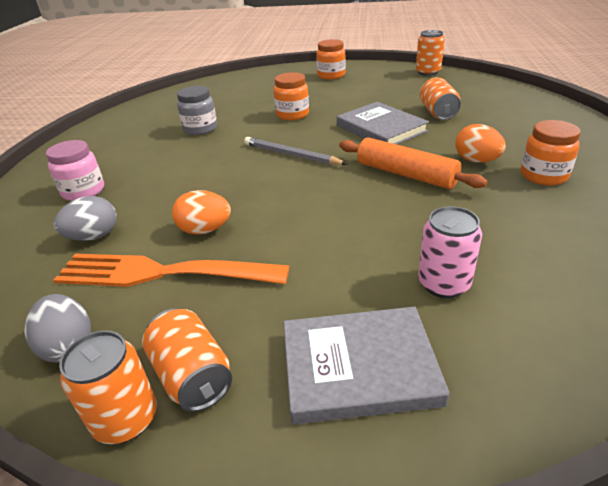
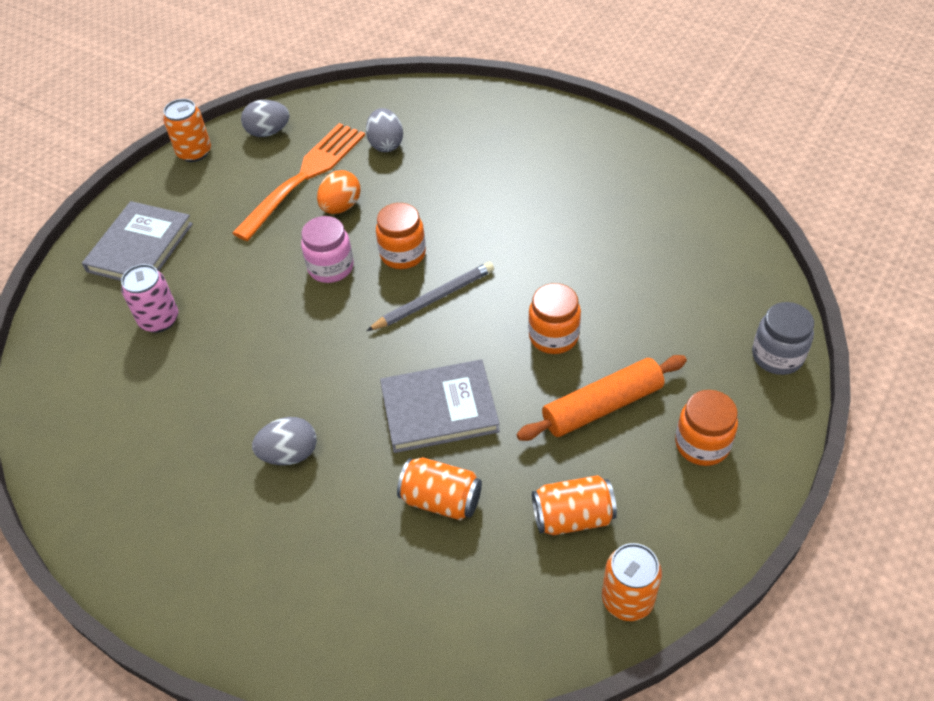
camera: 115 degrees right, 15 degrees up
(83, 191) = (473, 139): pink jar -> pink jar (331, 267)
(192, 376) = (199, 179): orange can -> orange can (572, 517)
(200, 129) = (569, 238): grey jar -> grey jar (777, 356)
(405, 174) = (315, 376): orange rolling pin -> orange rolling pin (602, 406)
(476, 161) = (289, 454): orange egg -> grey egg
(543, 175) = (214, 492): orange jar -> orange jar (403, 254)

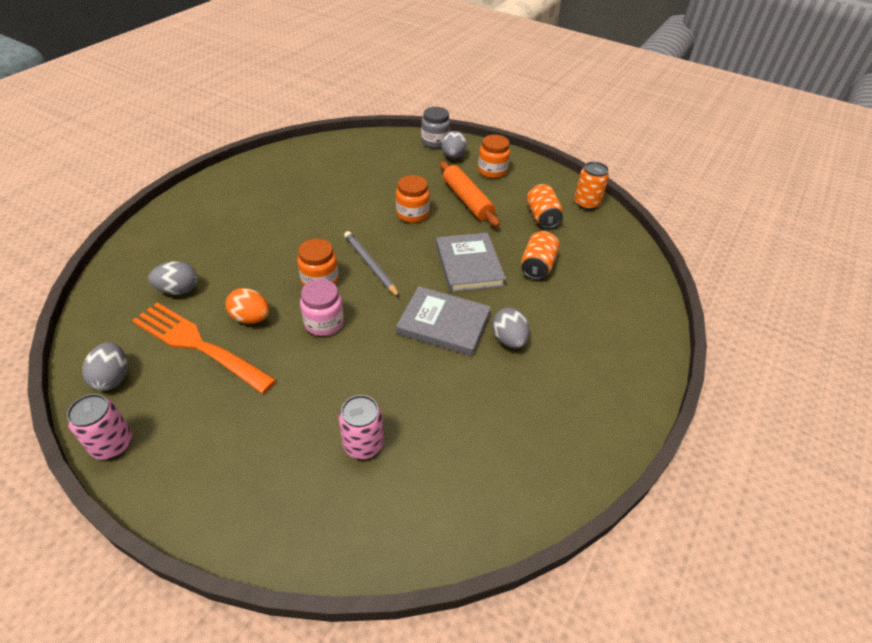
camera: 95 degrees left, 5 degrees down
(140, 247) = (255, 478): grey book -> grey book (443, 324)
(194, 152) = (112, 444): orange can -> pink can
(734, 385) = (453, 156): none -> grey egg

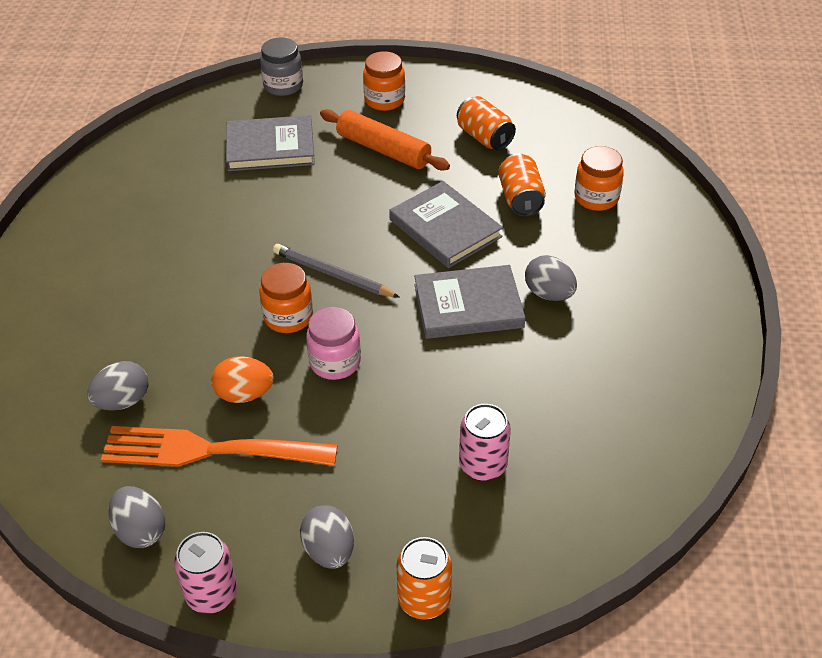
camera: 25 degrees left, 0 degrees up
(397, 174) = (270, 147): none -> grey book
(412, 214) = (331, 192): orange jar -> orange jar (596, 198)
(453, 156) = (322, 98): grey egg -> grey egg (329, 551)
(586, 203) = (522, 102): orange can -> orange can (424, 599)

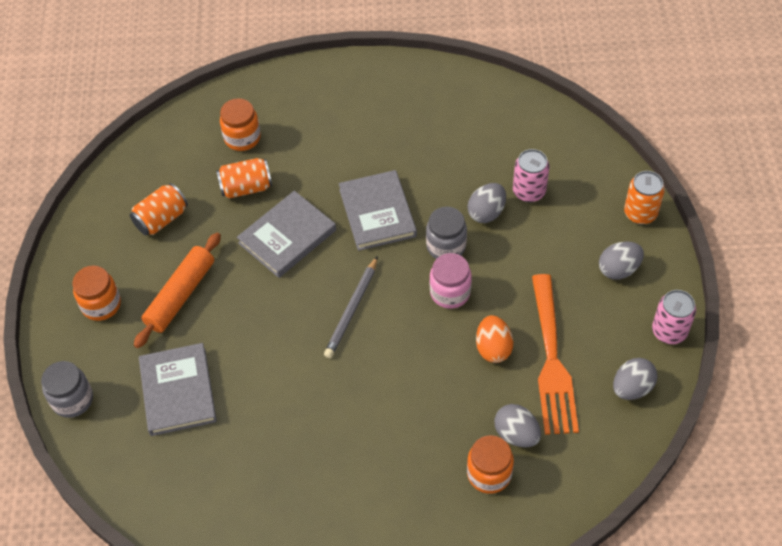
camera: 95 degrees left, 10 degrees up
(288, 317) = (406, 333): orange jar -> orange jar (489, 474)
(405, 366) = (446, 246): none -> grey jar
(549, 294) = (358, 163): grey egg -> grey egg (486, 212)

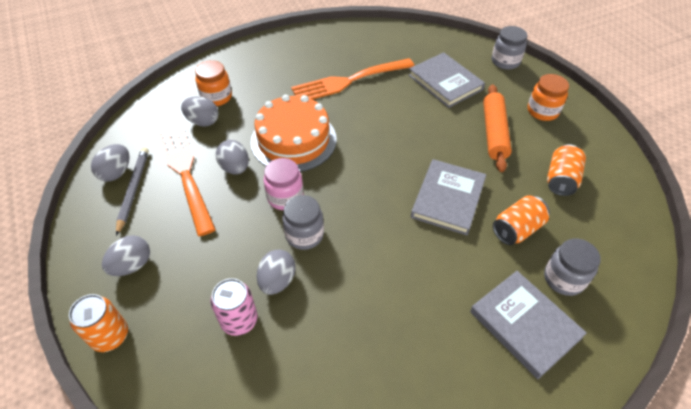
camera: 155 degrees right, 5 degrees down
(242, 138) = (563, 278): orange jar -> grey jar
(300, 440) = (348, 81): none -> orange fork
(352, 309) = (359, 161): grey pencil -> grey pencil (133, 190)
(377, 213) = (382, 245): grey book -> grey book (524, 325)
(413, 364) = (293, 140): none -> orange cake
(493, 348) = (235, 168): orange egg -> grey egg
(669, 331) = (82, 224): pink can -> none

